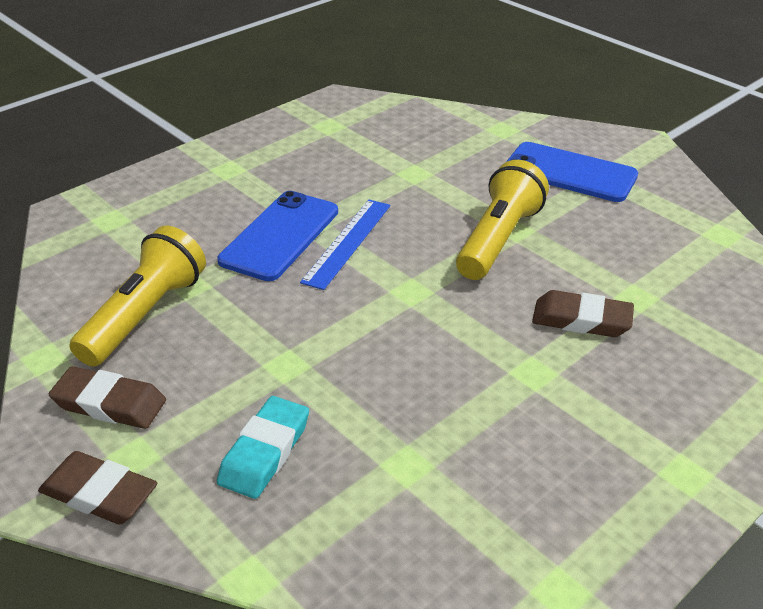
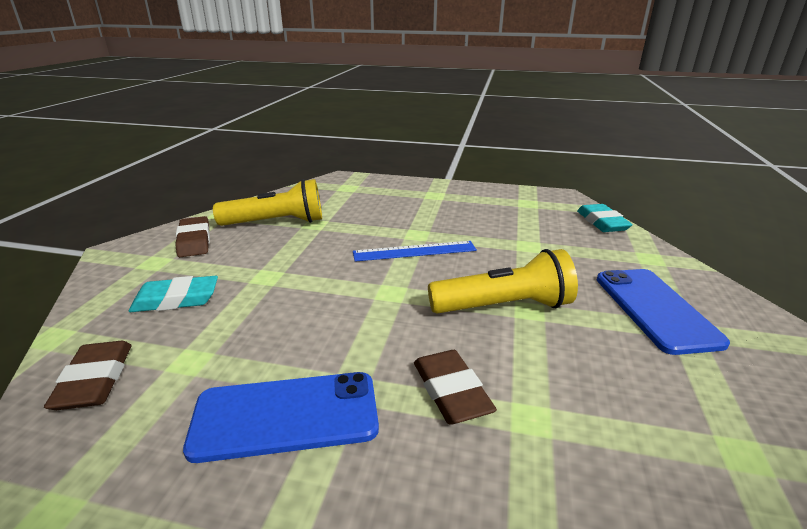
camera: 55 degrees right, 10 degrees down
(99, 493) = (118, 264): brown eraser -> brown eraser (95, 380)
(280, 236) = (392, 229): blue phone -> blue phone (286, 415)
(419, 112) = (602, 222): none -> turquoise eraser

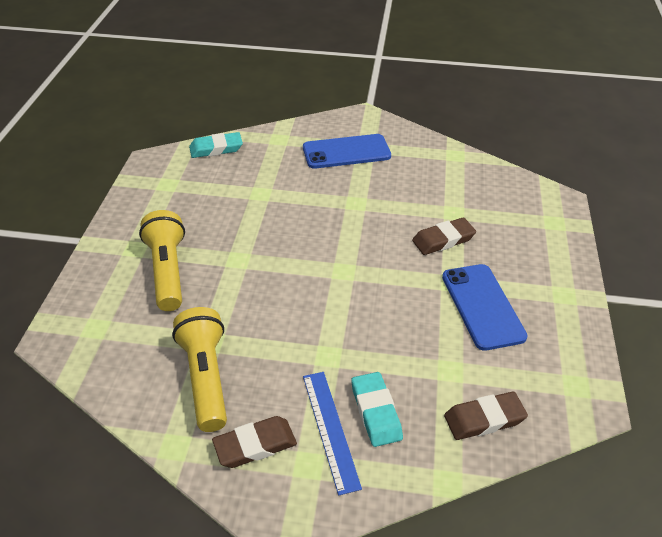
camera: 95 degrees left, 15 degrees up
(414, 251) = (273, 260): blue ruler -> blue ruler (330, 429)
(504, 306) = (354, 213): yellow flashlight -> yellow flashlight (167, 271)

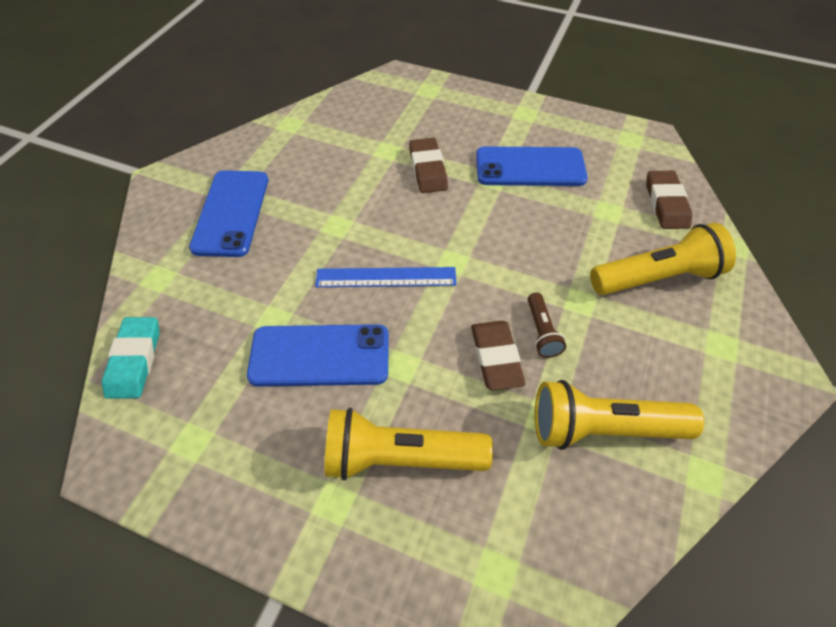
camera: 75 degrees left, 10 degrees up
(237, 220) = (320, 355): none -> blue phone
(255, 445) = (701, 389): brown eraser -> brown eraser (496, 358)
(288, 333) = (542, 332): none -> brown flashlight
(330, 429) = (679, 318): blue ruler -> blue ruler (386, 277)
(376, 412) = (657, 277): turquoise eraser -> yellow flashlight

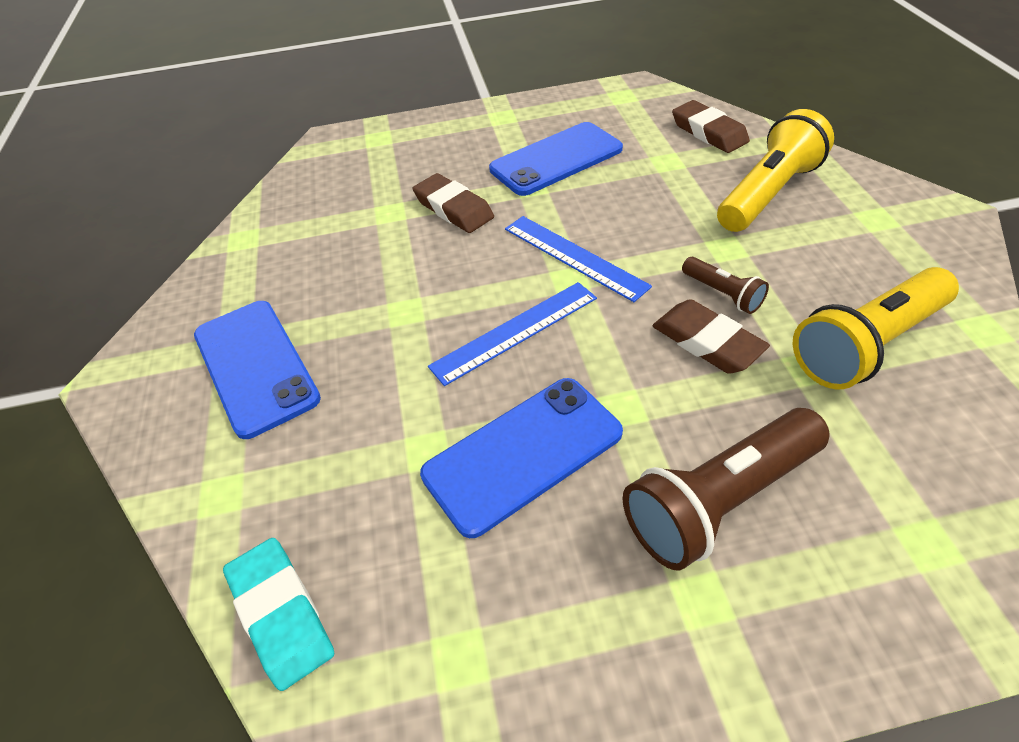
camera: 30 degrees left, 5 degrees down
(400, 458) = (720, 500): yellow flashlight -> brown flashlight
(470, 247) = (574, 257): none -> blue ruler

